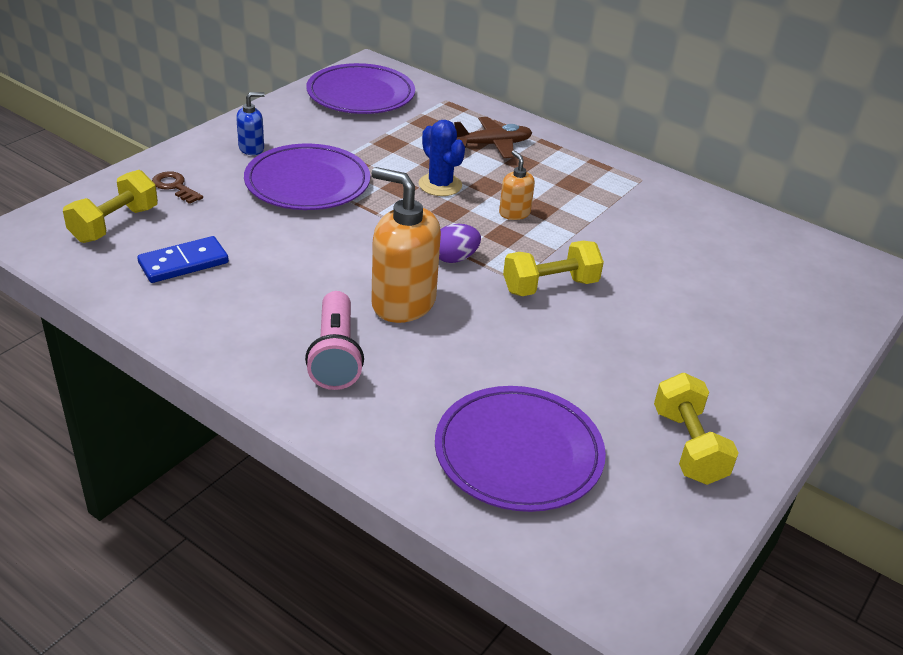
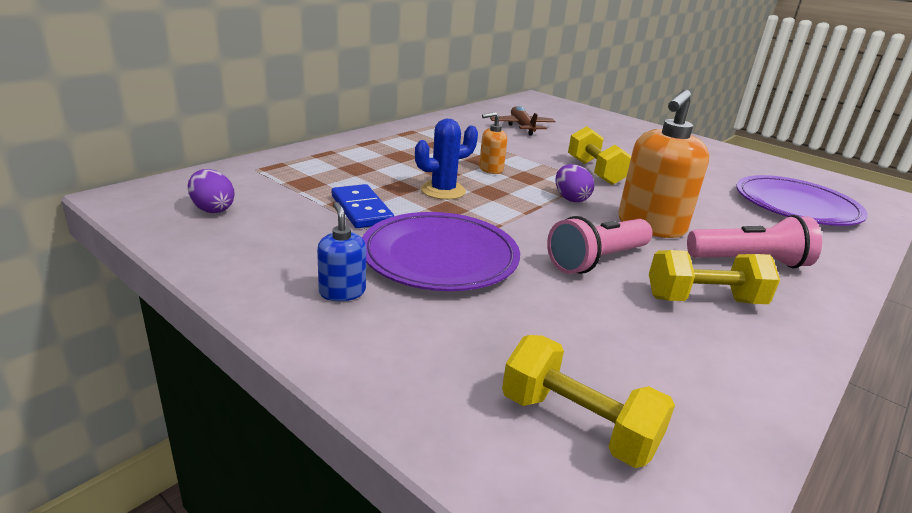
camera: 85 degrees left, 10 degrees down
(175, 187) = (453, 362): brown key -> none
(183, 263) = (650, 351): blue domino -> blue domino (362, 209)
(318, 257) = (597, 260): none -> pink flashlight
(361, 94) = (212, 209): purple plate -> purple egg
(493, 144) = (365, 161): brown plane -> brown plane (522, 127)
(688, 446) = (740, 162): yellow dumbbell -> yellow dumbbell (704, 300)

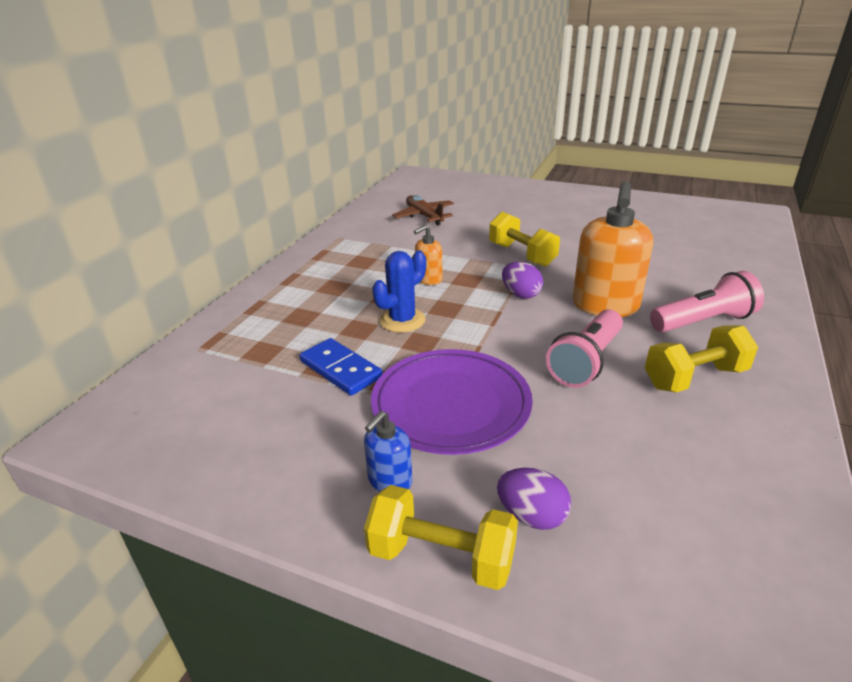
camera: 15 degrees left, 5 degrees up
(212, 209) = (188, 419): purple egg -> purple egg (531, 516)
(342, 292) = (389, 481): blue soap dispenser -> blue soap dispenser turned 105 degrees counterclockwise
(577, 425) = (681, 556): yellow dumbbell -> yellow dumbbell (441, 557)
(796, 206) = (702, 246): purple plate -> none

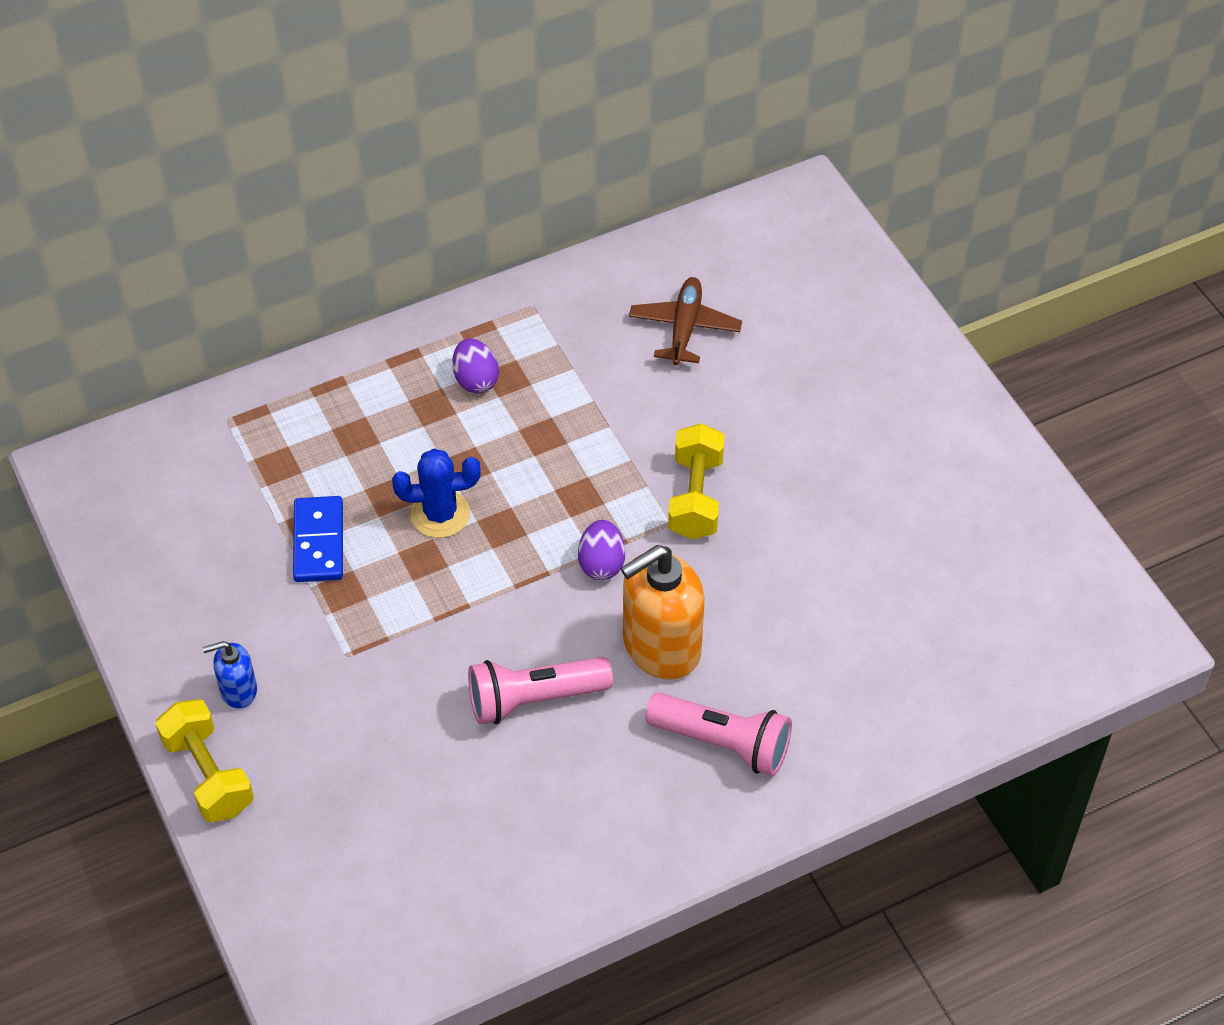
camera: 40 degrees right, 20 degrees up
(428, 279) = (540, 466): orange soap dispenser -> none
(451, 405) = (361, 654): purple plate -> none
(531, 516) = (297, 795): purple egg -> purple egg (476, 380)
(694, 378) = (599, 791): yellow dumbbell -> none

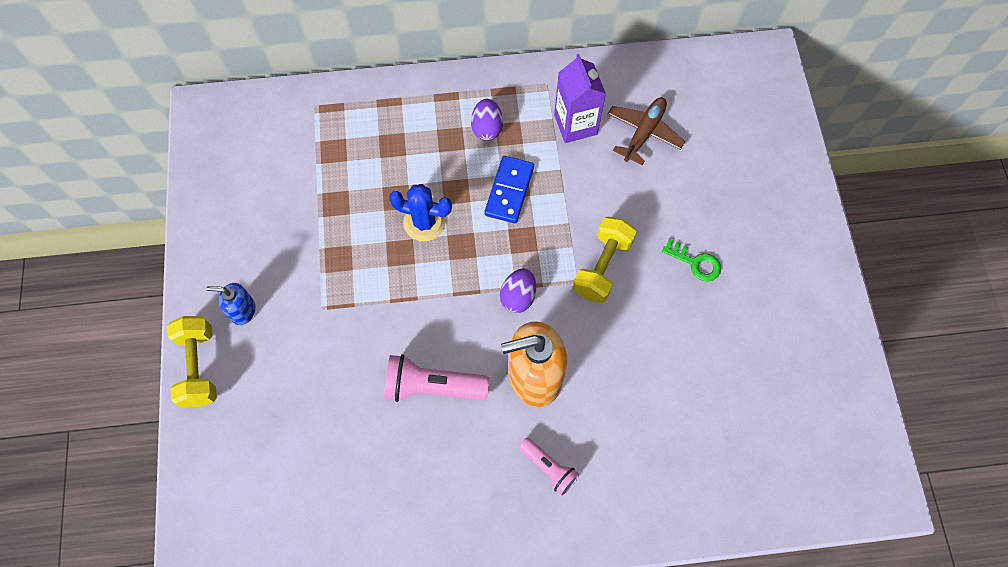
camera: 20 degrees right, 15 degrees up
(319, 542) = (337, 217): blue domino -> blue domino (509, 191)
(591, 343) = (575, 124): none -> purple carton
(722, 743) = (548, 468): pink flashlight -> pink flashlight, size x0.61
(811, 458) = (695, 263): none -> green key

